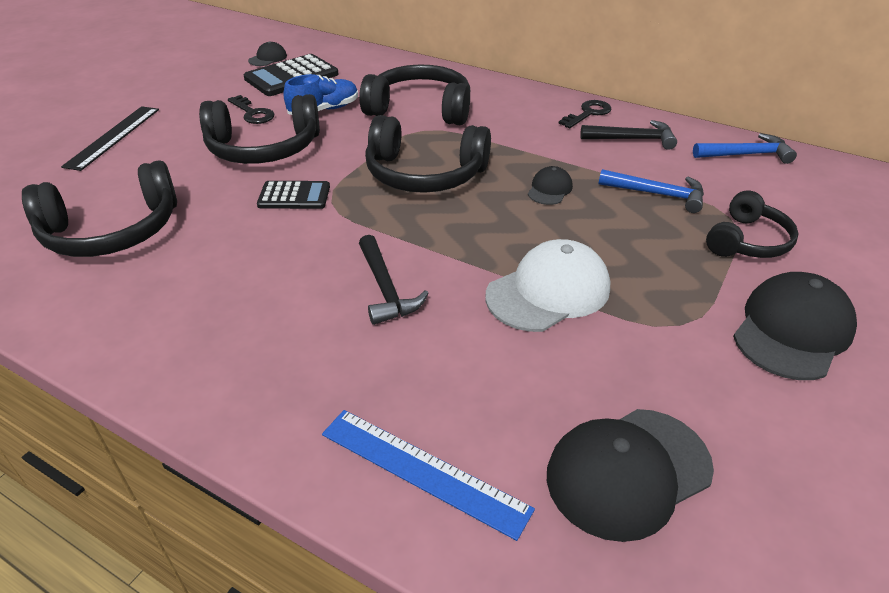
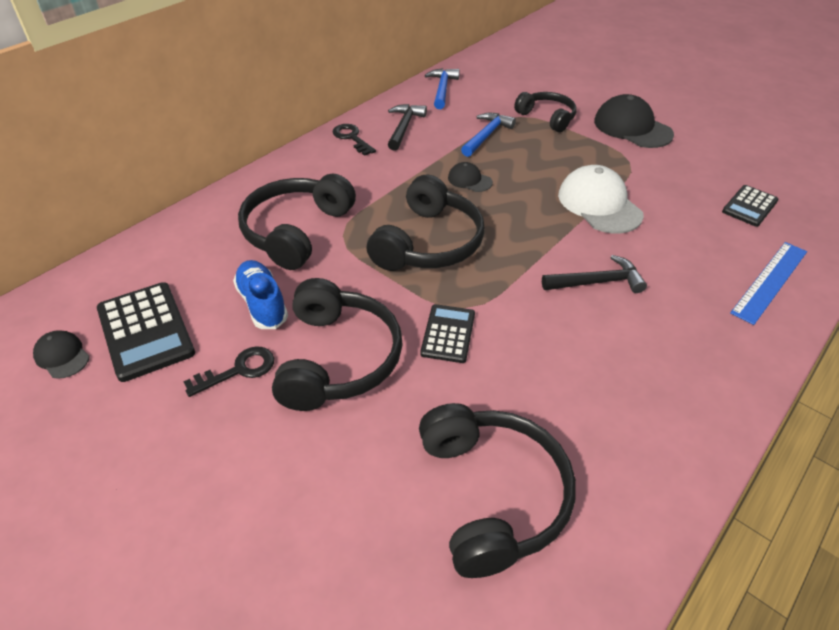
camera: 80 degrees left, 5 degrees up
(113, 137) = (240, 533): black ruler -> none
(628, 472) = (749, 206): black cap -> black calculator

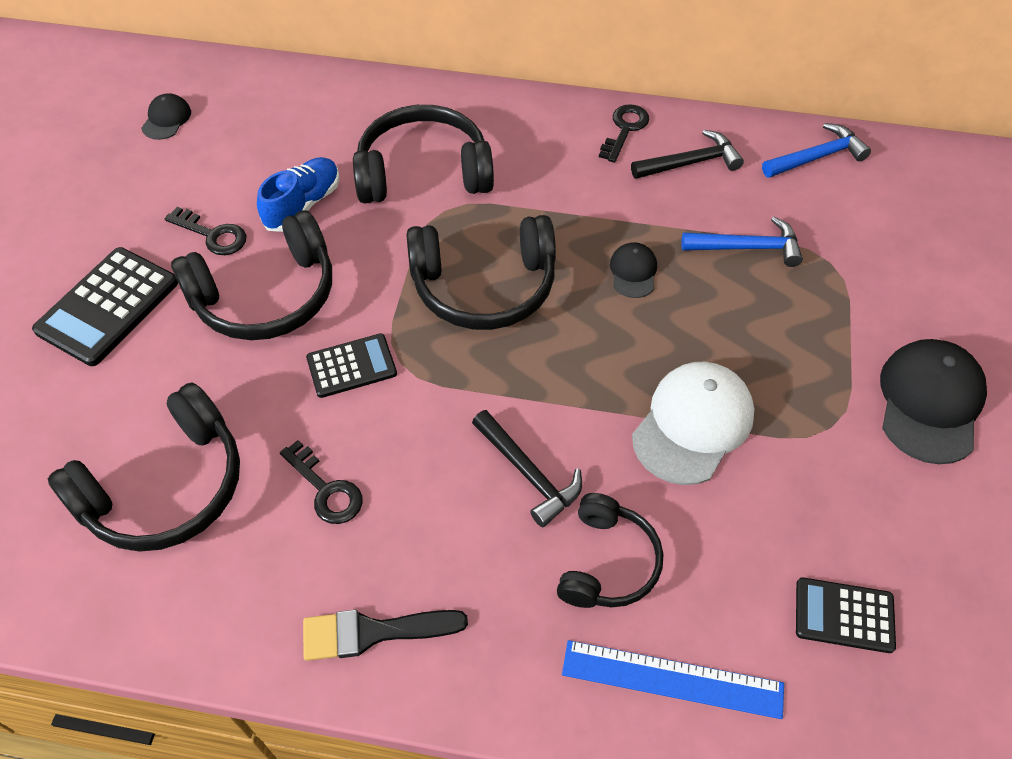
camera: 60 degrees right, 10 degrees up
(145, 331) = (222, 149): black calculator -> black calculator (108, 307)
(547, 117) = (857, 293): black headphones -> black headphones (607, 562)
(553, 388) = (326, 489): none -> black key
(690, 406) = (373, 632): none -> black brush

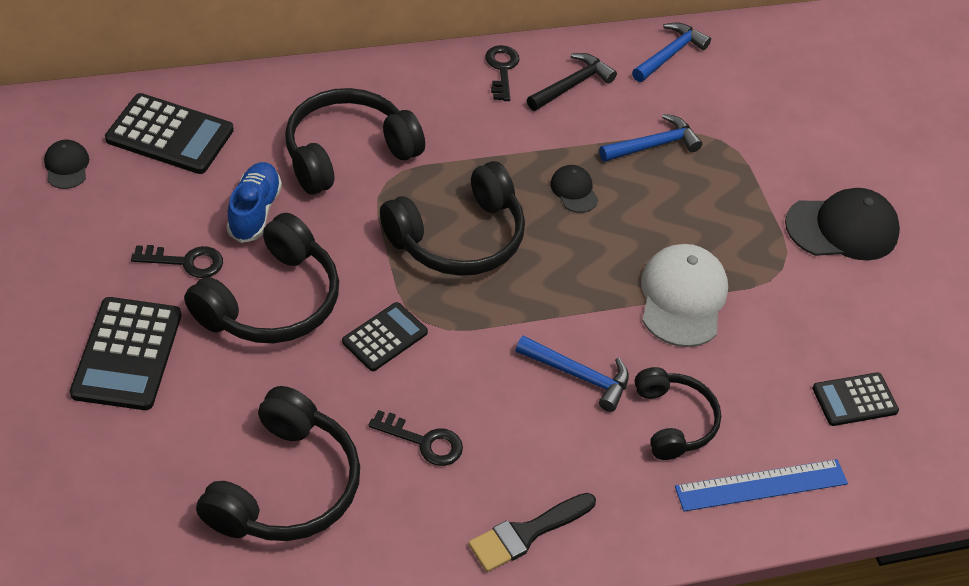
camera: 30 degrees left, 5 degrees down
(271, 114) = (170, 135): none -> black calculator
(528, 473) = (578, 375): black hammer -> blue hammer
(930, 402) = (842, 228): black cap -> black cap turned 90 degrees clockwise

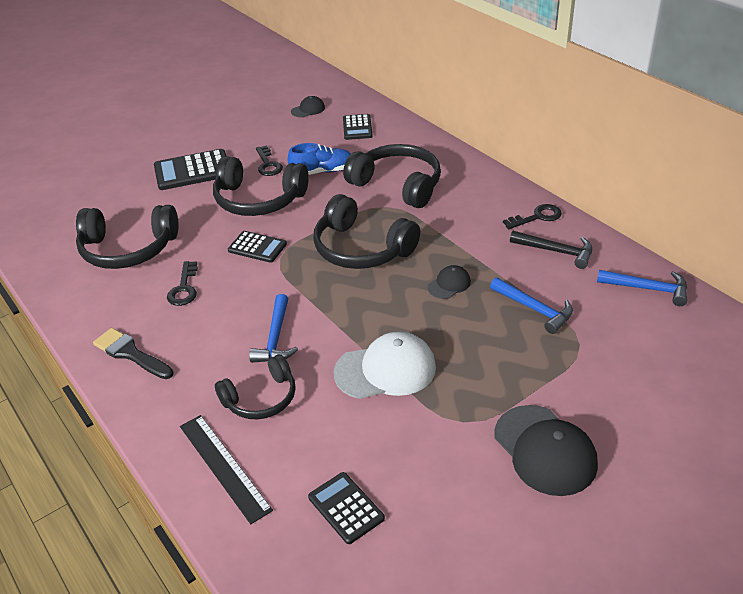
camera: 75 degrees right, 10 degrees down
(170, 135) = (357, 127): black calculator -> black calculator, size x0.62
(761, 485) = (224, 466): blue ruler -> black ruler

